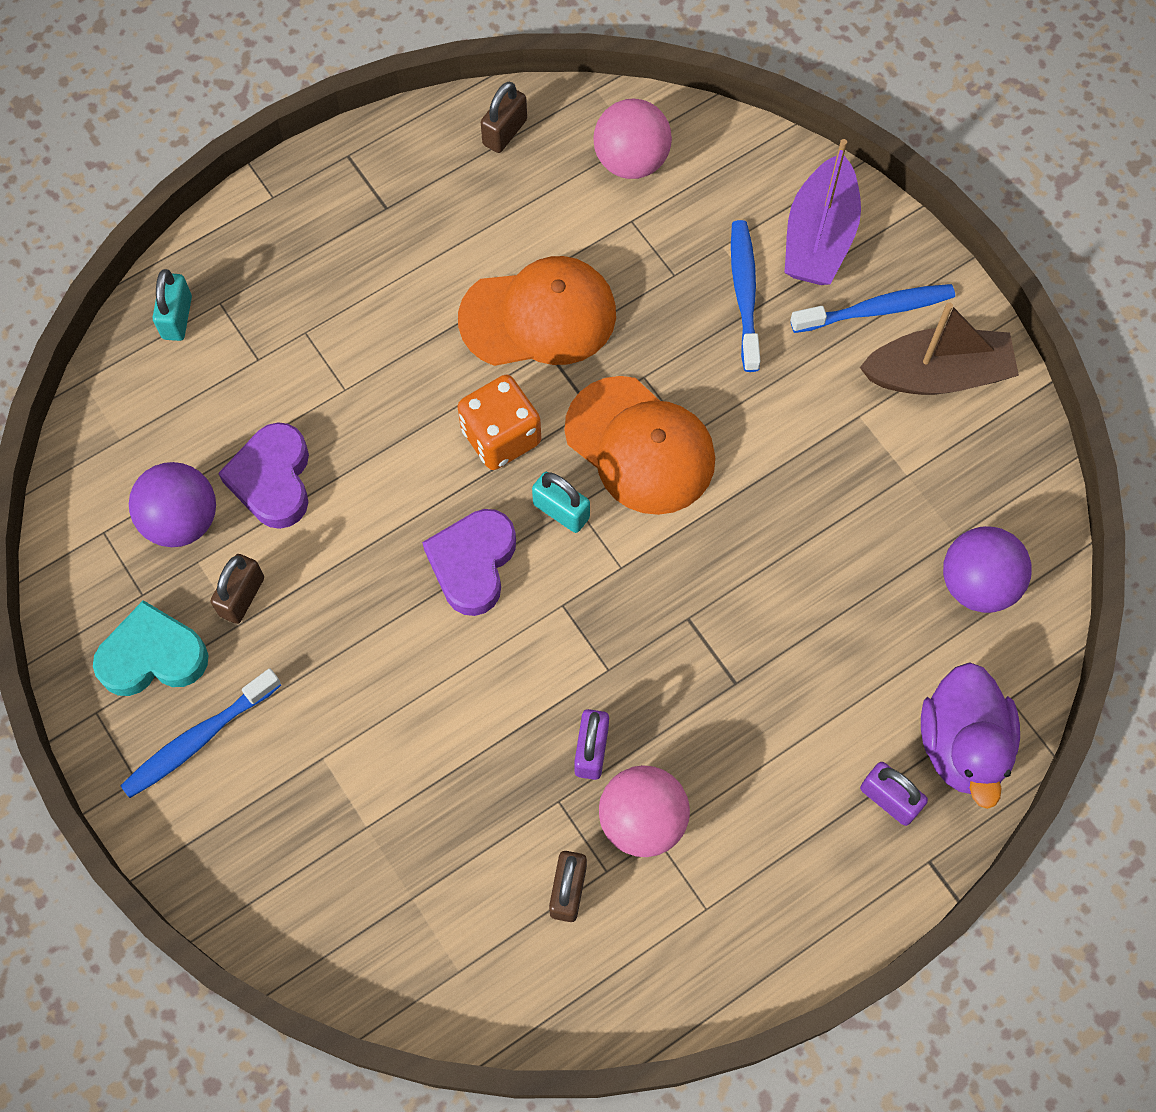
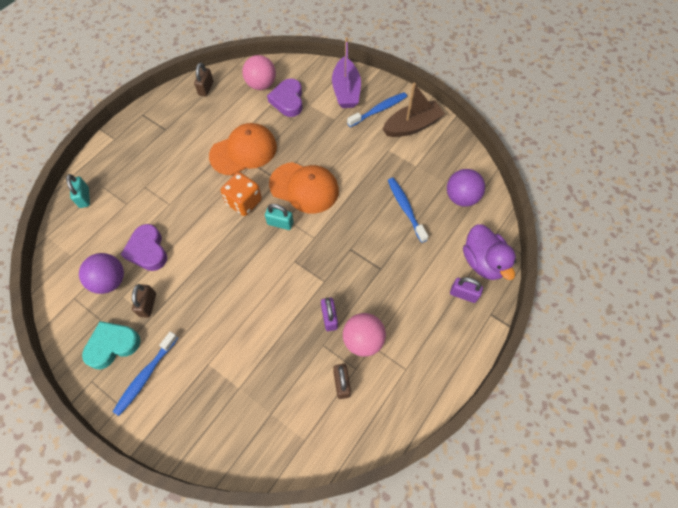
camera: 20 degrees left, 5 degrees down
(473, 563) = (249, 257): purple heart -> purple heart (288, 100)
(744, 293) = (325, 119): blue toothbrush -> blue toothbrush (405, 208)

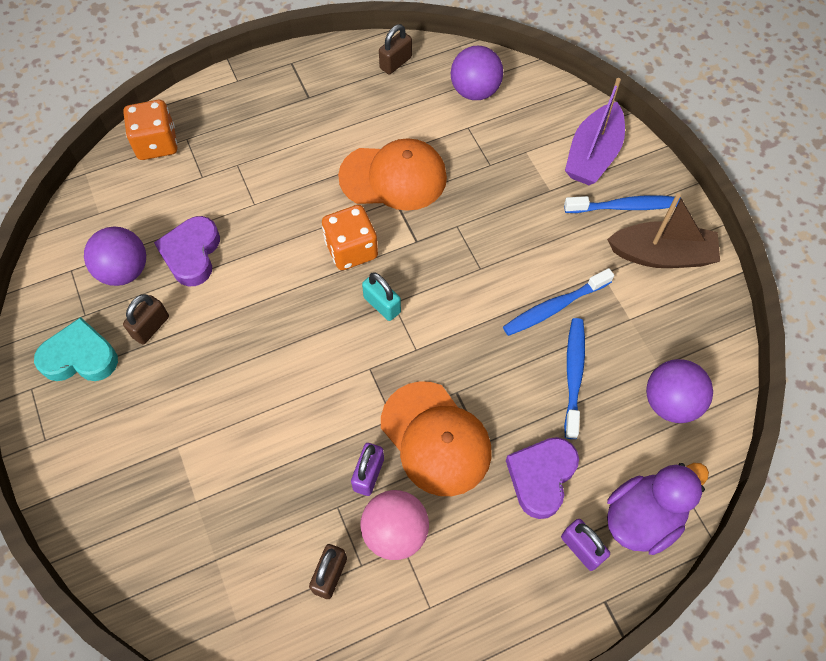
camera: 30 degrees right, 0 degrees up
(84, 197) = (156, 143): turquoise padlock -> orange dice
(145, 376) = (95, 419): blue toothbrush -> blue toothbrush (554, 307)
(261, 84) = (475, 91): pink ball -> purple ball
(288, 100) = (499, 131): purple heart -> purple heart (541, 477)
(304, 188) = (445, 270): orange cap -> orange cap (436, 438)
(483, 262) = (642, 517): purple duck -> purple duck turned 135 degrees counterclockwise

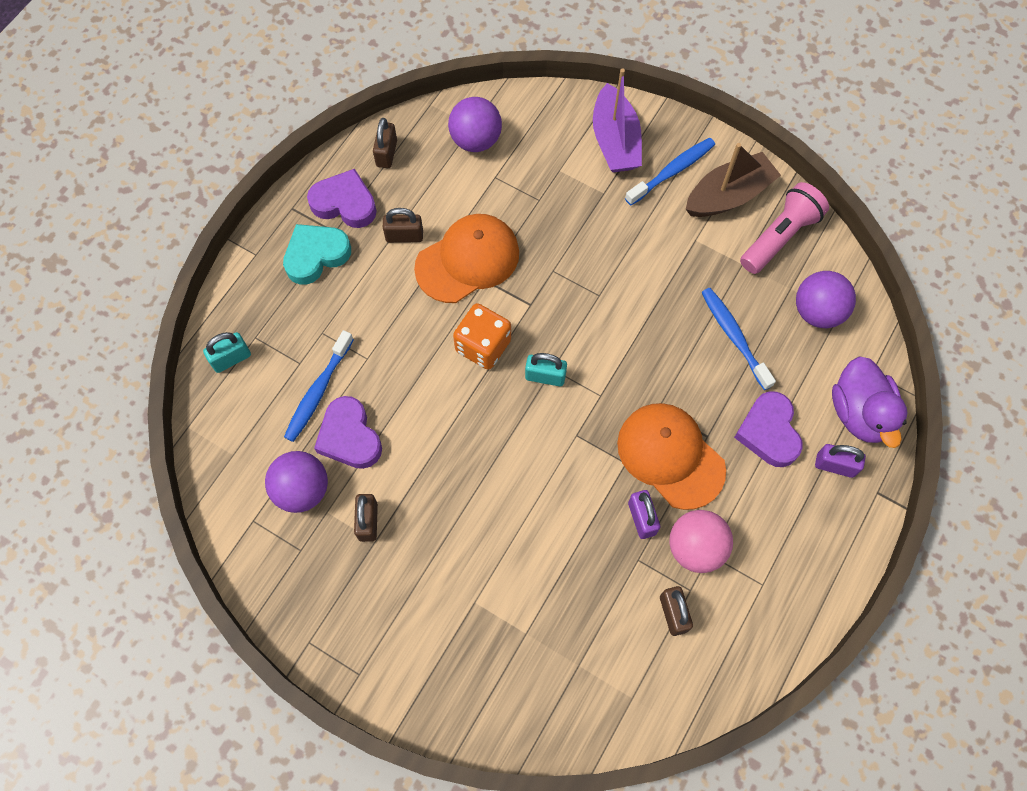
camera: 35 degrees left, 5 degrees up
(80, 357) = (328, 587): turquoise heart -> turquoise heart (316, 255)
(156, 143) = (231, 359): orange dice -> turquoise padlock
(333, 81) = (345, 203): none -> purple heart
(359, 130) = (404, 236): none -> brown padlock
(436, 438) = (670, 456): orange cap -> orange cap turned 150 degrees counterclockwise
(554, 307) = (680, 291): blue toothbrush -> blue toothbrush (318, 391)
(642, 517) = (860, 413): purple duck -> purple duck turned 150 degrees clockwise
(684, 317) = (780, 236): none -> pink flashlight

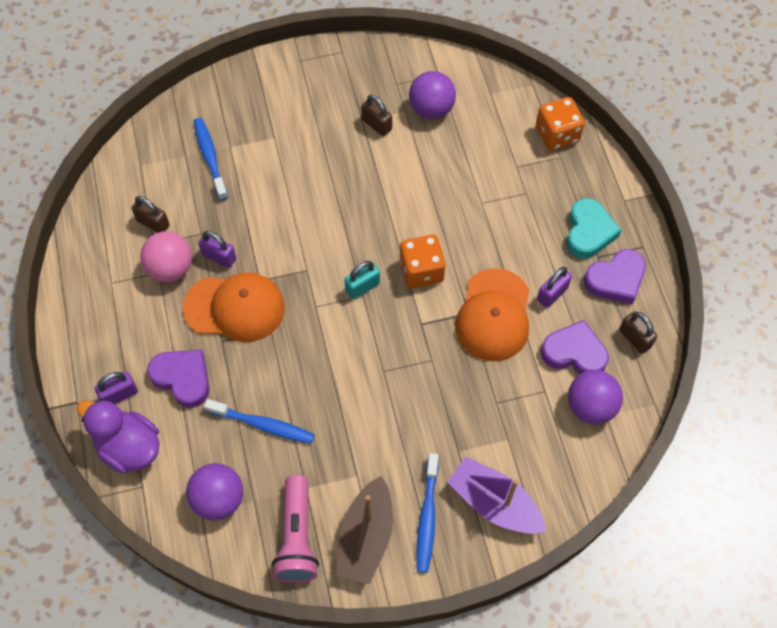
camera: 135 degrees right, 5 degrees down
(231, 359) = (557, 135): turquoise padlock -> orange dice
(318, 391) = (486, 161): blue toothbrush -> blue toothbrush (210, 157)
(349, 437) = (438, 154): purple heart -> purple heart (574, 353)
(404, 236) = (552, 294): brown padlock -> purple padlock

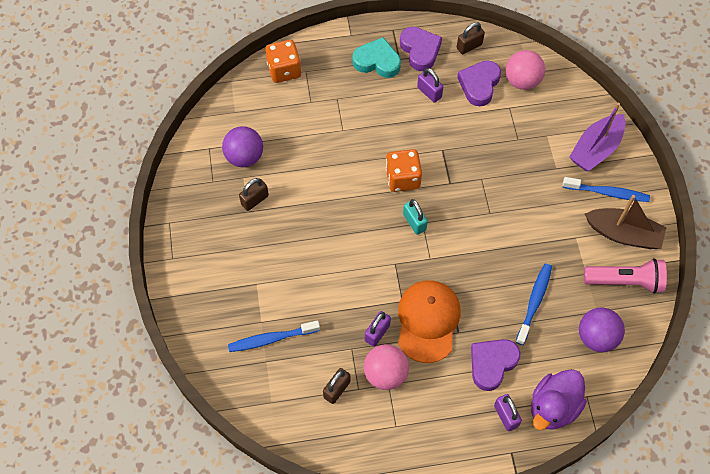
camera: 85 degrees left, 0 degrees up
(493, 315) = (445, 133): orange cap -> none
(590, 406) = (522, 81): purple ball -> pink ball

